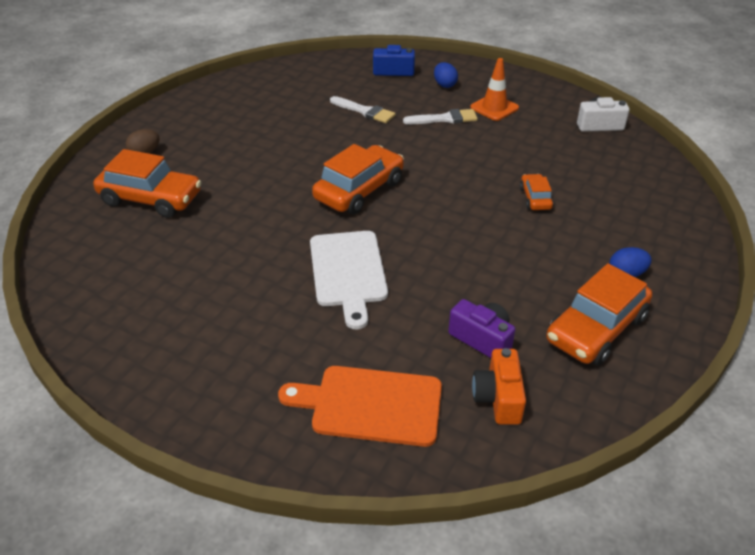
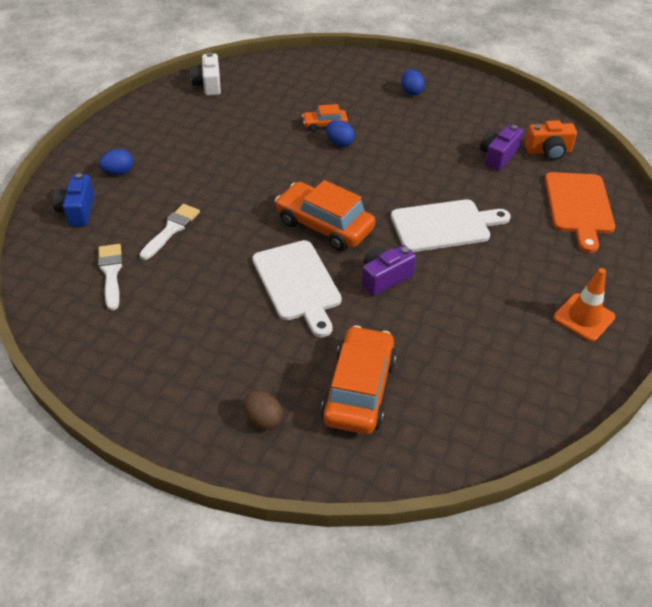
camera: 95 degrees left, 5 degrees up
(276, 222) = (384, 278): none -> purple camera
(282, 172) = (297, 284): none -> white cutting board
(445, 119) = (192, 172): white brush -> white brush (111, 273)
(494, 108) = (172, 140): orange traffic cone -> orange traffic cone (584, 317)
(500, 207) = (339, 143): none -> blue egg
(596, 329) = (471, 109): orange car -> none

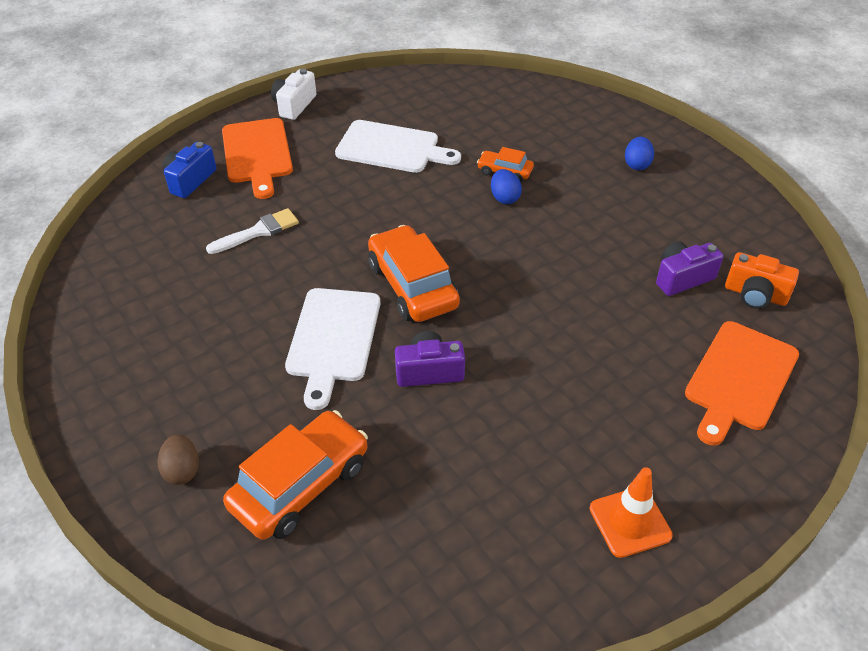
camera: 30 degrees right, 0 degrees up
(111, 273) = (169, 255): white brush -> none
(118, 172) = (257, 154): blue egg -> orange cutting board
(208, 85) = (417, 89): white camera -> white camera (294, 105)
(444, 226) = (547, 337): white cutting board -> white cutting board (392, 148)

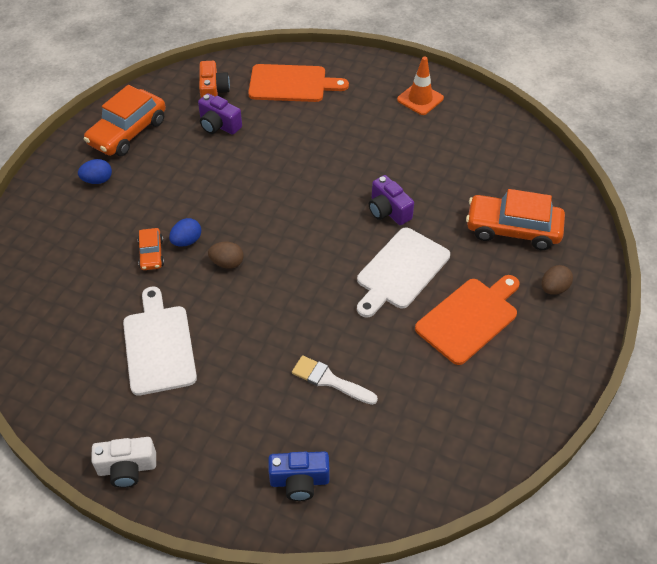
camera: 120 degrees left, 5 degrees up
(257, 154) = (227, 449): orange cutting board -> orange cutting board (469, 318)
(333, 339) = (400, 271): white cutting board -> white cutting board turned 150 degrees clockwise
(412, 285) = (320, 252): orange car -> orange car (128, 132)
(453, 215) = (227, 263): none -> brown egg

